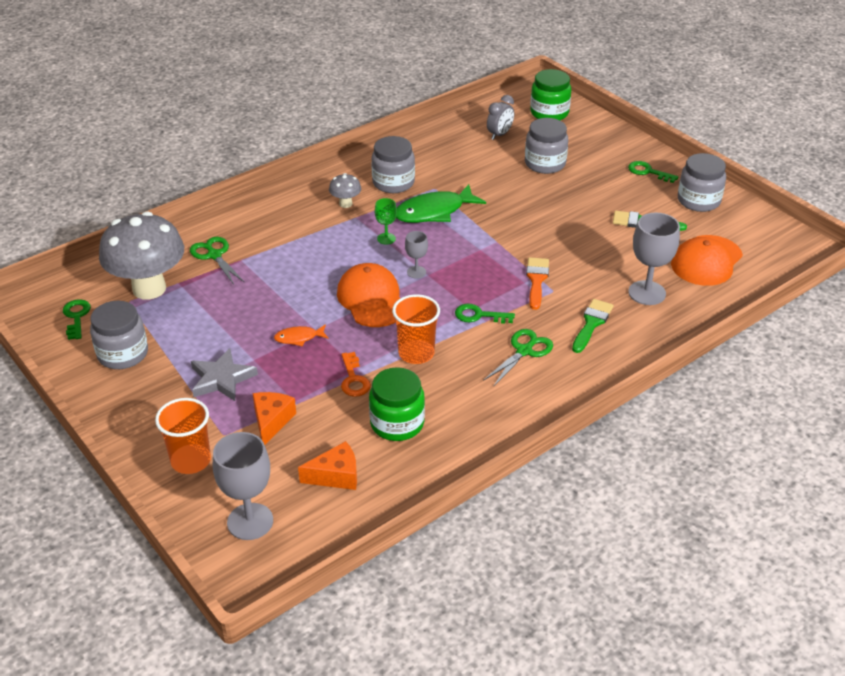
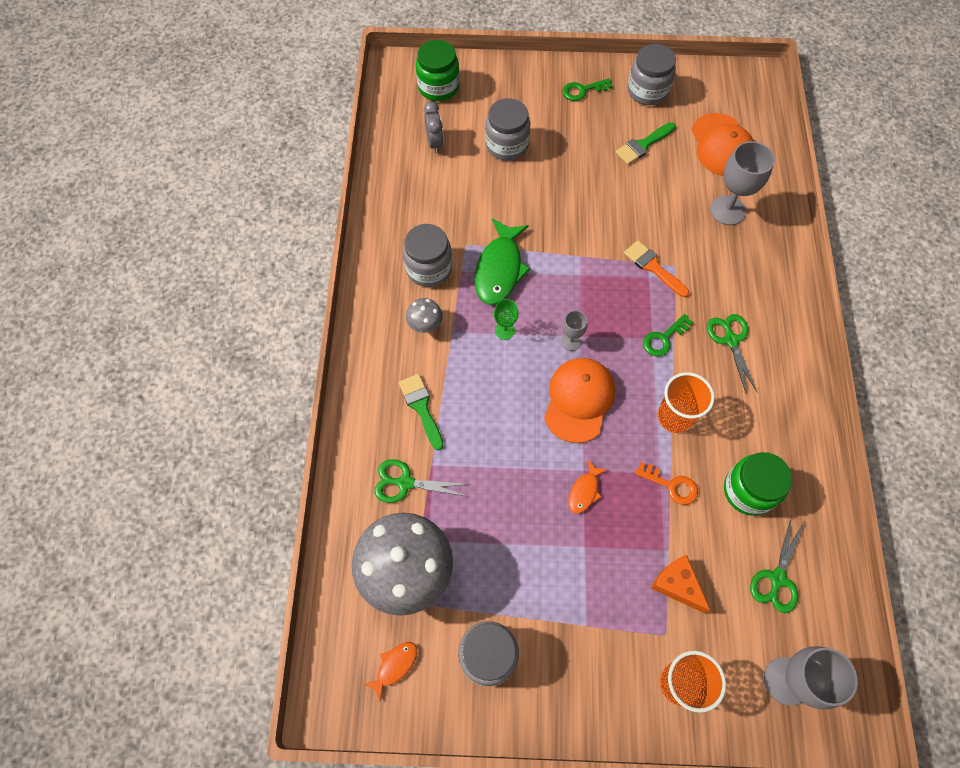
camera: 50 degrees left, 25 degrees up
(76, 317) = (395, 666): green key -> orange fish
(221, 379) = (591, 590): grey star -> none
(336, 476) = (777, 578): orange cheese -> green scissors
(371, 299) = (579, 400): orange cap -> orange cap turned 90 degrees clockwise
(592, 323) = (734, 272): green brush -> green brush (421, 407)

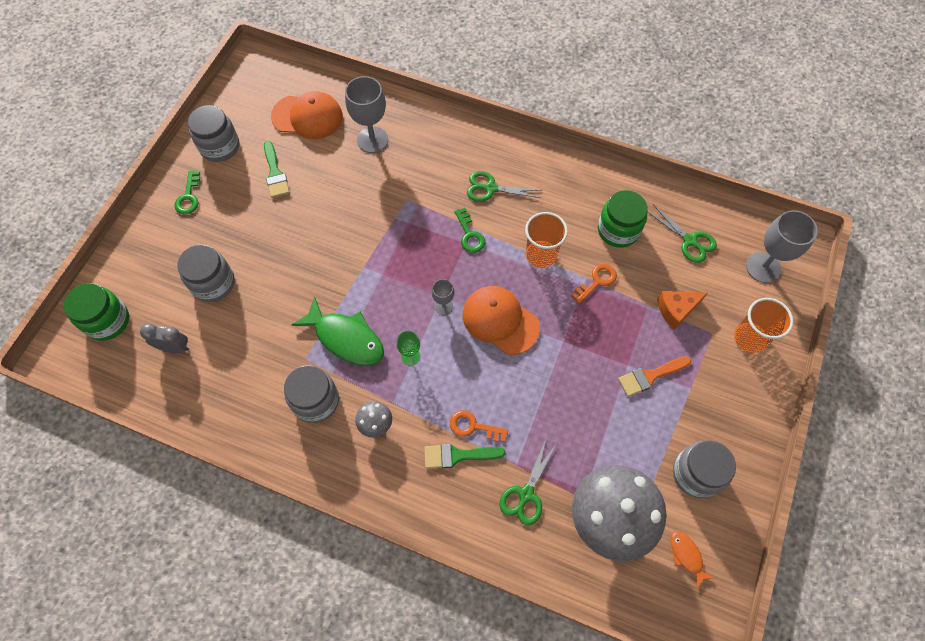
camera: 70 degrees left, 0 degrees up
(455, 411) = (473, 426): none -> orange key
(584, 491) = (581, 347): orange fish -> none
(653, 267) = (400, 215): orange brush -> orange brush (650, 376)

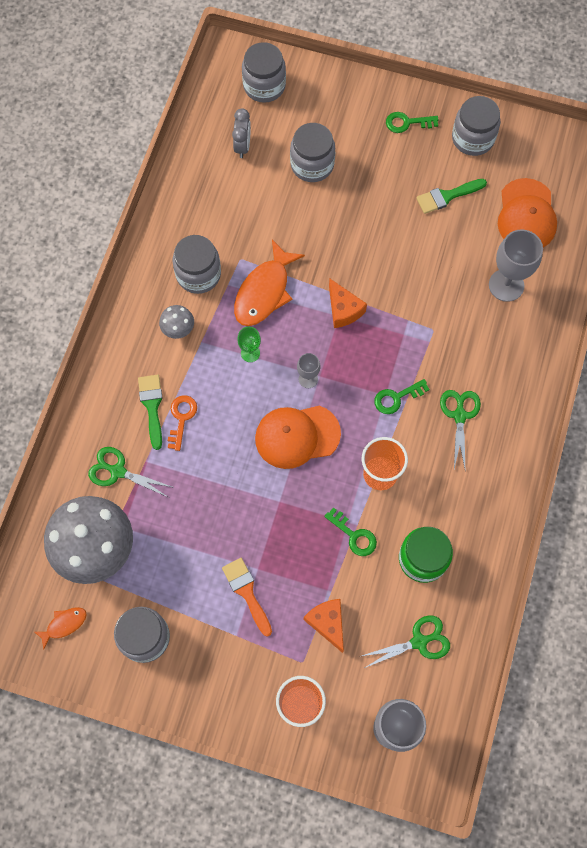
camera: 85 degrees right, 5 degrees up
(107, 321) = (264, 86): green jar -> grey jar
(346, 338) = (264, 291): green fish -> orange fish
(376, 270) = (343, 309): none -> orange cheese
(500, 320) = (297, 436): orange cap -> orange cap turned 135 degrees counterclockwise
(597, 281) = (354, 535): orange key -> green key
(689, 241) = (419, 641): green scissors -> green scissors turned 150 degrees counterclockwise

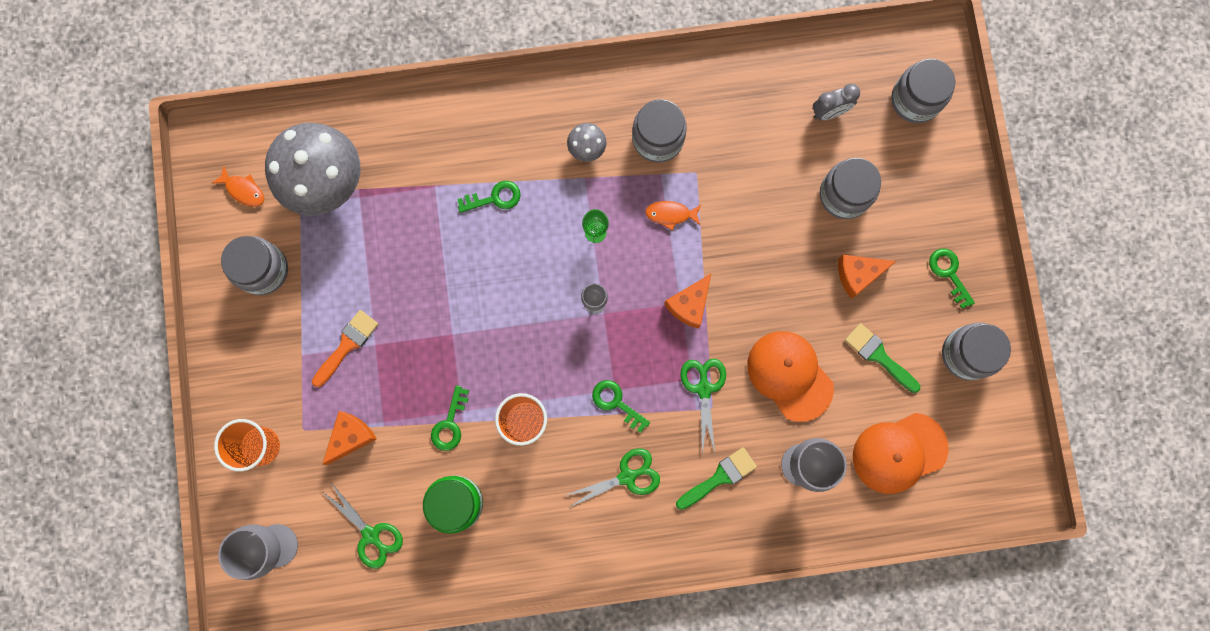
camera: 65 degrees right, 10 degrees up
(118, 471) = (412, 164): green scissors -> green scissors (704, 389)
(152, 406) = (493, 163): green brush -> green brush (719, 477)
(181, 418) = (494, 198): orange key -> green key
(264, 291) = (670, 214): orange fish -> orange fish, size x0.50
(297, 436) = (528, 320): orange cap -> orange cap (789, 375)
(378, 182) = (858, 274): none -> orange cheese

